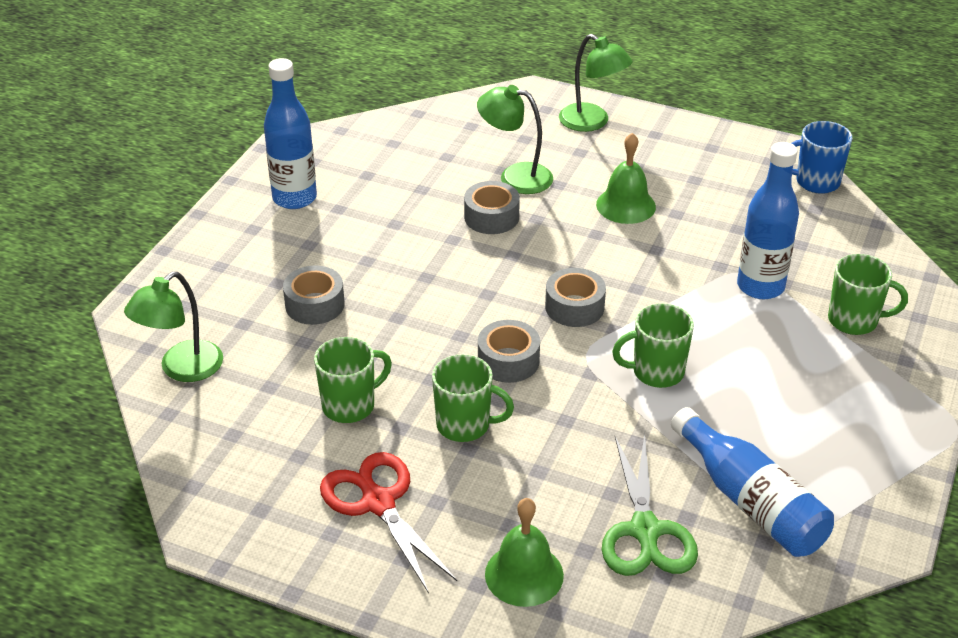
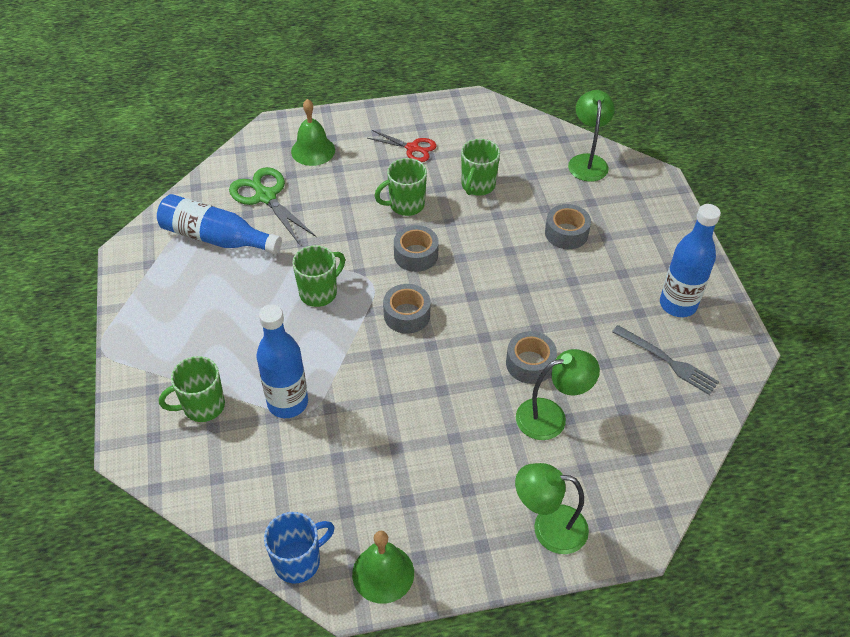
camera: 145 degrees right, 10 degrees up
(365, 167) = (667, 361): none -> grey fork
(377, 502) = (413, 148): red scissors -> red scissors, size x0.65
(626, 205) = (442, 433): green bell -> green bell (383, 573)

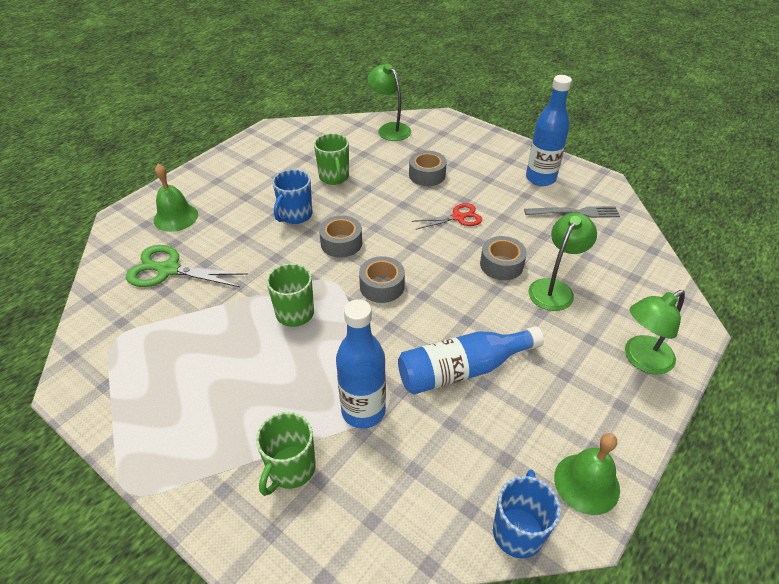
camera: 40 degrees left, 5 degrees down
(216, 238) = (154, 325): blue bottle -> blue bottle (462, 369)
(405, 205) = (295, 215): green mug -> blue mug
(413, 148) = (258, 177): red scissors -> red scissors (458, 217)

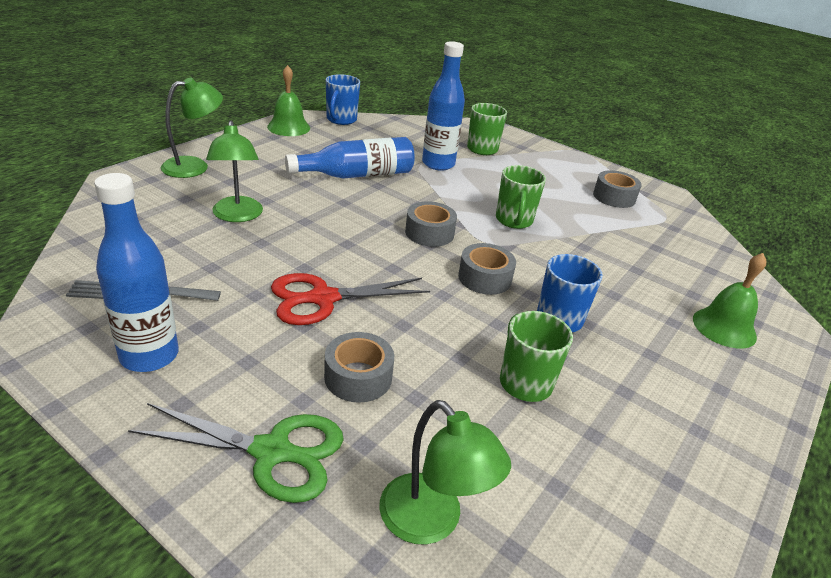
camera: 175 degrees right, 10 degrees down
(168, 270) = (672, 266): green scissors -> green scissors (273, 452)
(458, 217) = (322, 298): red scissors -> red scissors, size x1.55
(501, 265) = (287, 240): grey tape -> grey tape (614, 197)
(554, 288) = (237, 216): green lamp -> green lamp turned 45 degrees counterclockwise

